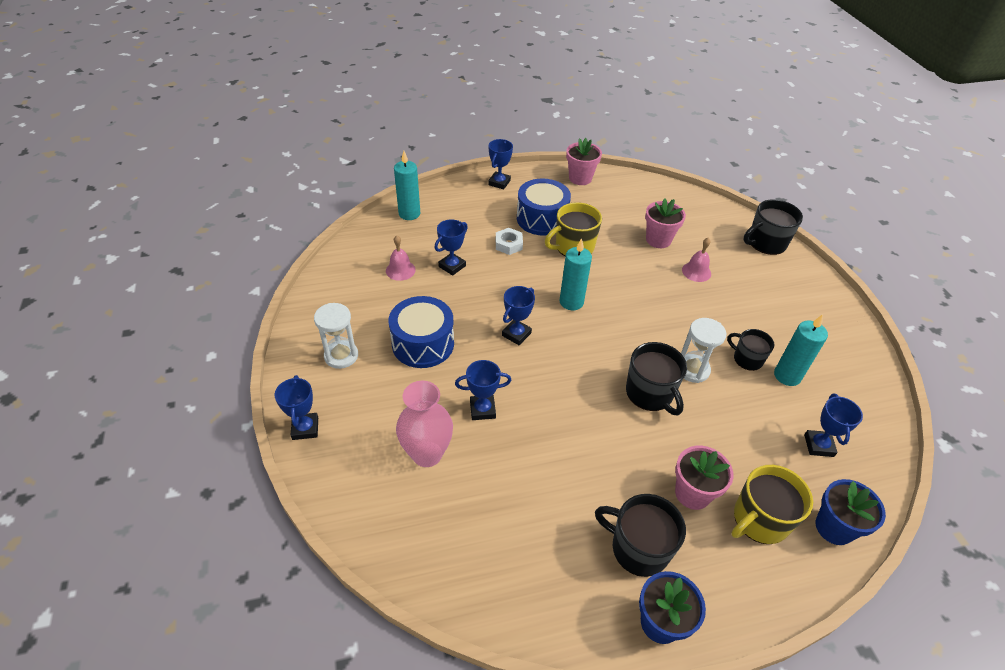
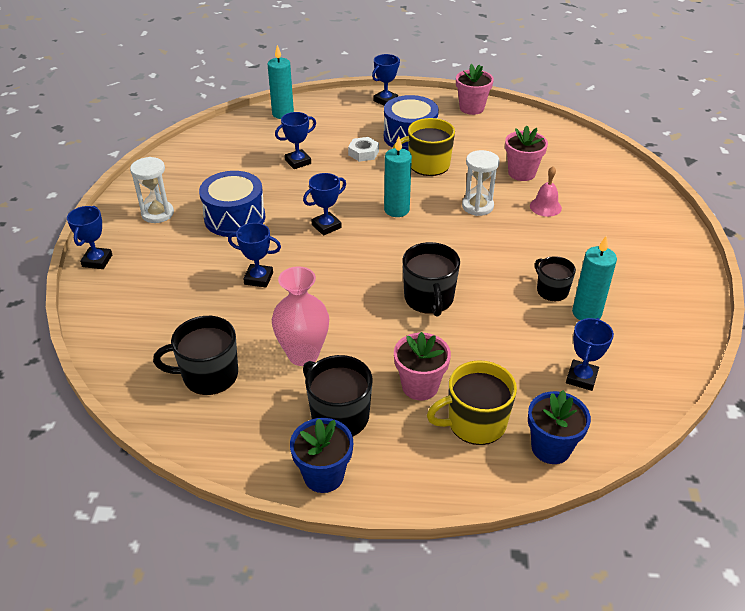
camera: 20 degrees right, 5 degrees down
(400, 270) = (248, 157): pink bell -> none
(427, 454) = (189, 301): pink vase -> pink vase (303, 354)
(692, 370) = (486, 288): white hourglass -> white hourglass (477, 206)
(766, 243) = (642, 194): black mug -> black mug (208, 375)

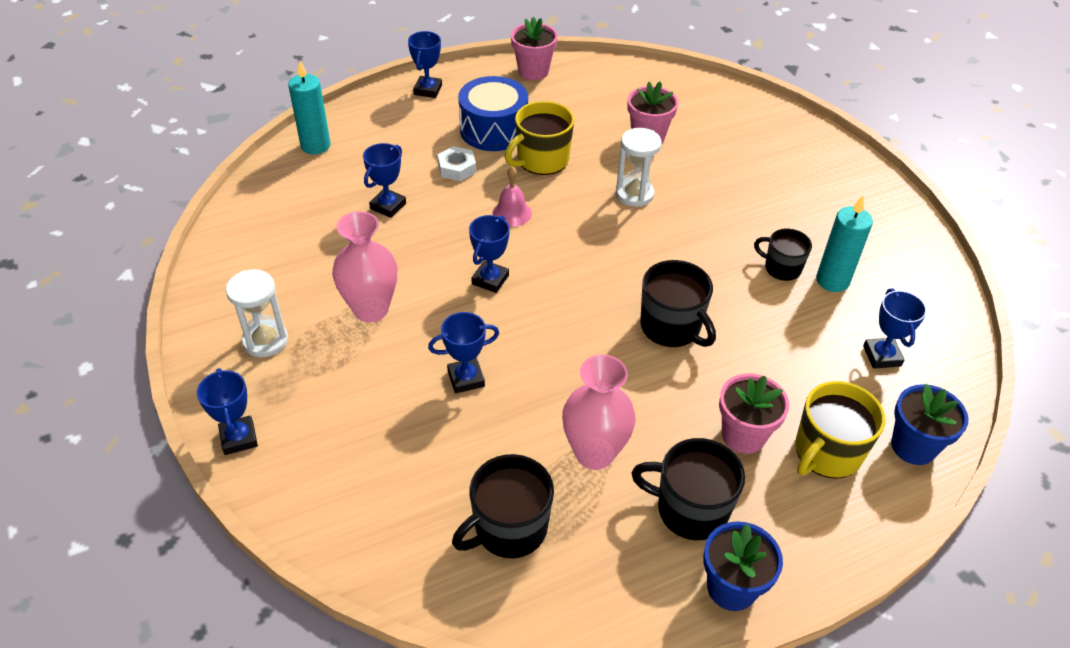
camera: 30 degrees left, 5 degrees up
(235, 218) = (371, 309): blue drum -> pink vase
(396, 210) = (552, 230): turquoise candle -> none
(545, 207) = (702, 170): pink bell -> pink bell (512, 213)

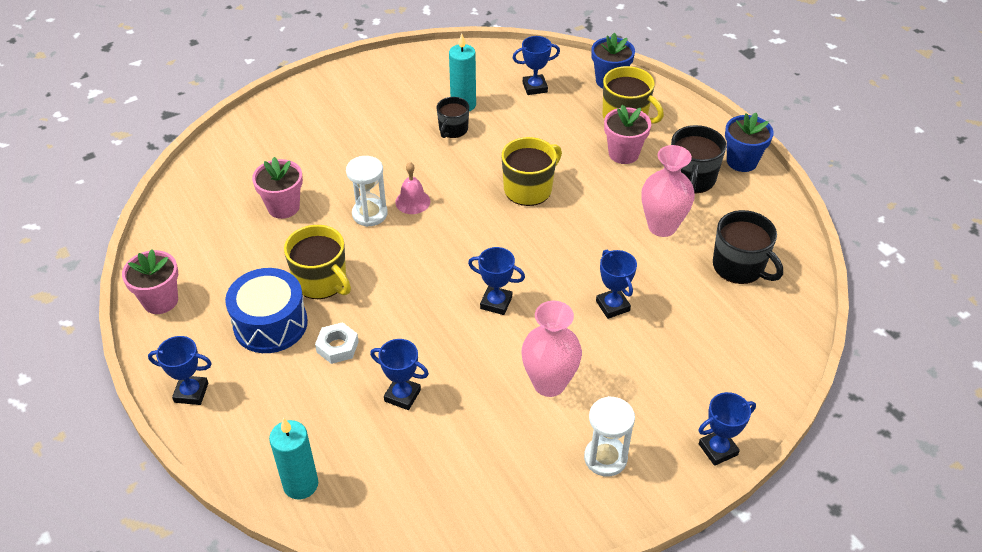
camera: 95 degrees left, 0 degrees up
(512, 213) = (404, 296): pink bell -> pink bell (412, 201)
(671, 326) = (529, 189): black mug -> yellow mug

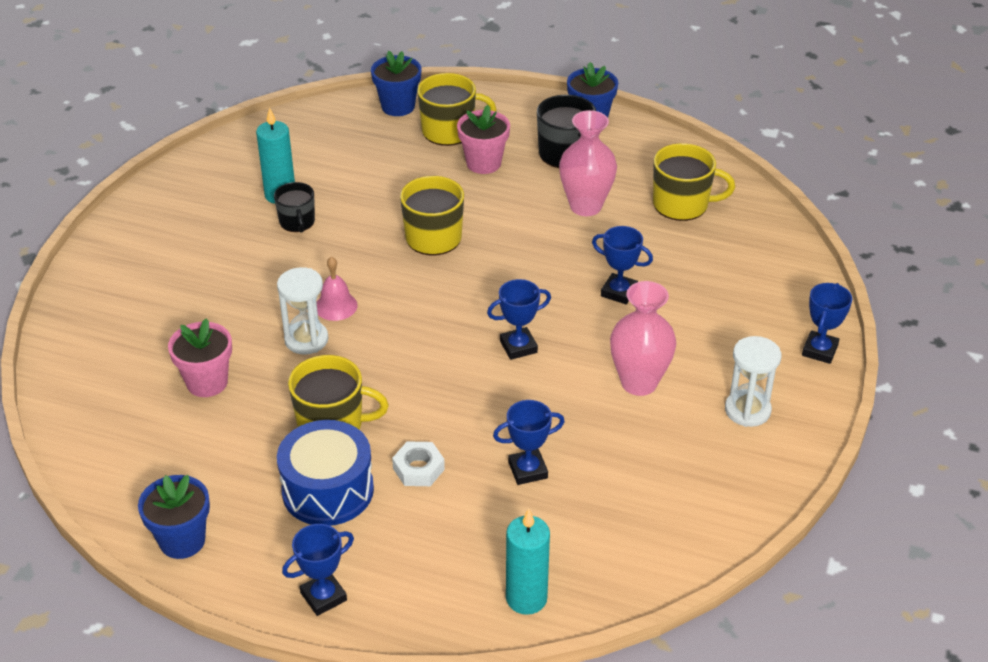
camera: 40 degrees left, 5 degrees down
(160, 301) = (182, 540): pink flower pot -> blue flower pot
(535, 87) = (333, 145): blue trophy -> none
(739, 266) = (682, 204): black mug -> yellow mug

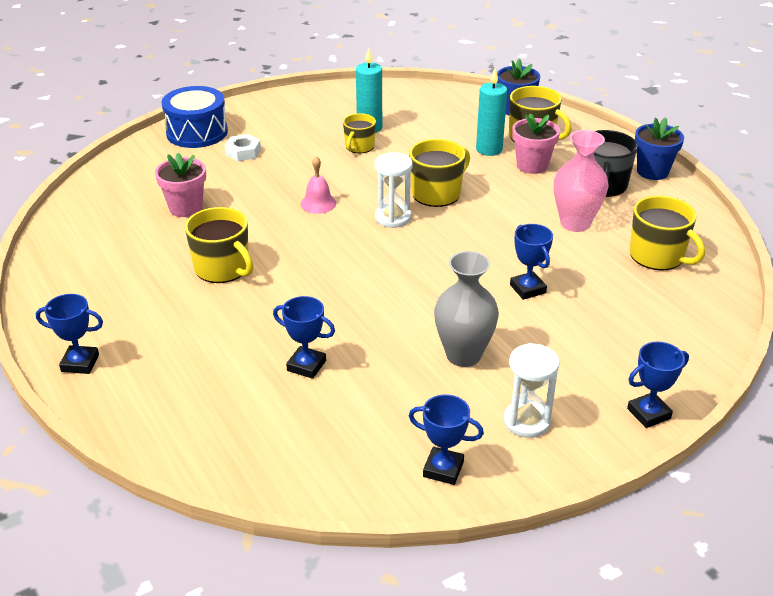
camera: 40 degrees right, 5 degrees down
(182, 540) = (53, 284): blue flower pot -> none
(297, 222) = (359, 147): black mug -> yellow mug
(306, 340) = (274, 213): white hourglass -> white hourglass (393, 218)
(328, 490) = (168, 304): blue drum -> blue drum (197, 132)
(418, 469) = (238, 323): white nut -> white nut (243, 152)
(518, 347) = (405, 286): blue trophy -> blue trophy (443, 469)
(526, 598) = (194, 445): turquoise candle -> turquoise candle (489, 149)
(639, 383) = (463, 355): pink vase -> grey vase

